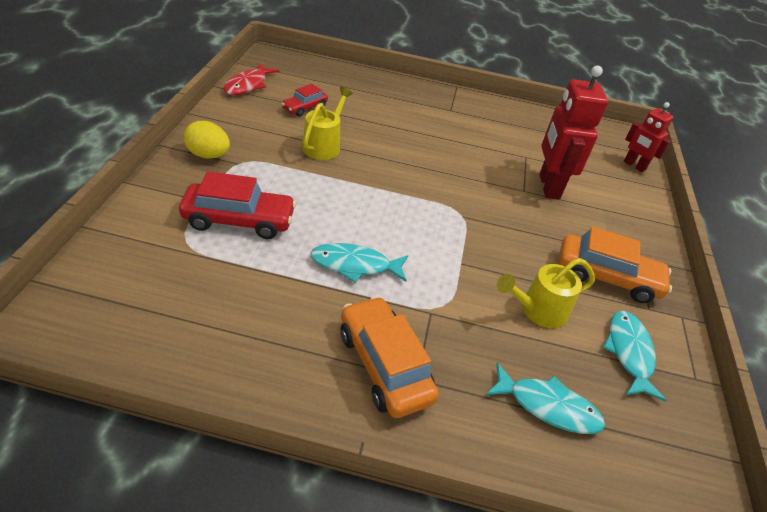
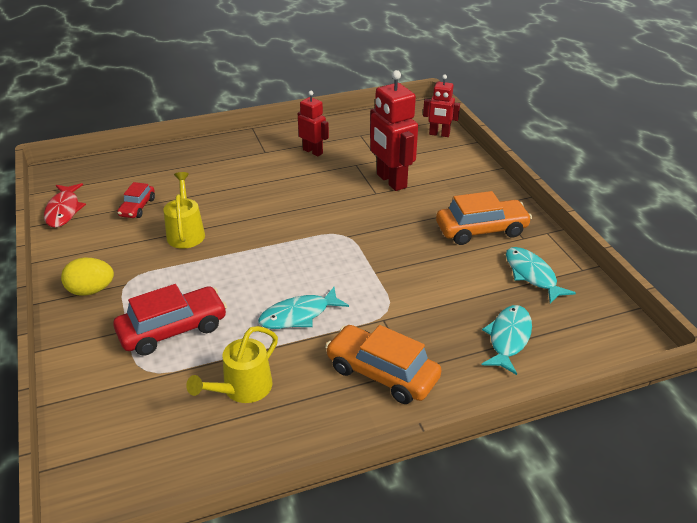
camera: 25 degrees left, 5 degrees down
(494, 128) = (313, 151): none -> red robot
(537, 310) = (454, 278): yellow watering can -> yellow watering can (242, 389)
(548, 406) = (508, 338): turquoise fish -> turquoise fish turned 60 degrees counterclockwise

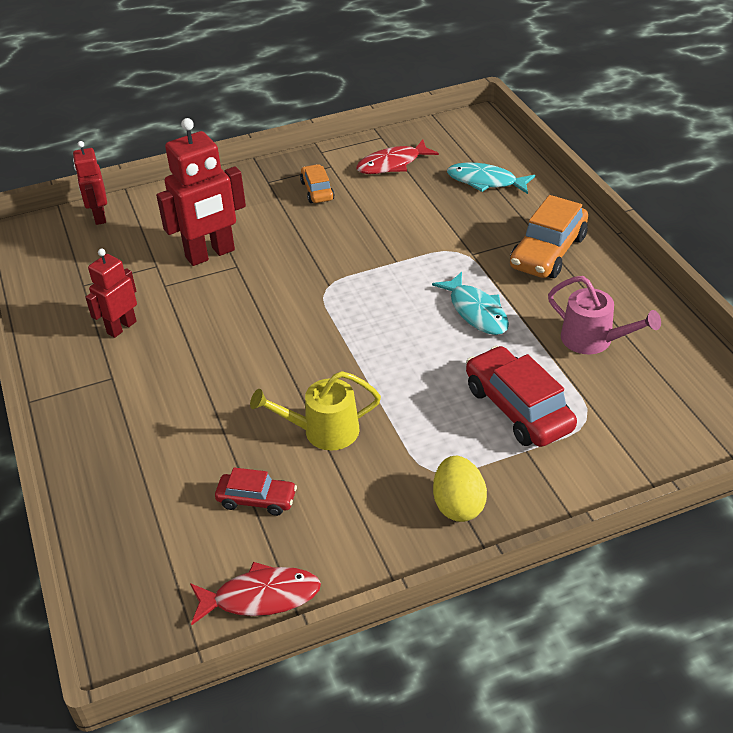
camera: 90 degrees left, 5 degrees up
(242, 389) = (593, 340): yellow watering can -> pink watering can
(439, 134) = (99, 216): red robot -> red robot turned 150 degrees clockwise
(481, 230) = (317, 191): orange car -> orange car, size x0.57
(532, 275) = (392, 164): turquoise fish -> red fish

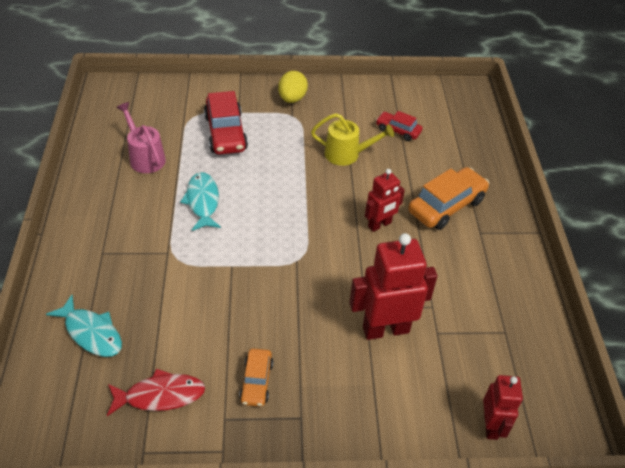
camera: 165 degrees left, 5 degrees up
(121, 327) = (471, 274): red robot -> red robot (380, 225)
(261, 597) = (407, 91): red fish -> none
(548, 252) = (110, 233): orange car -> orange car (446, 206)

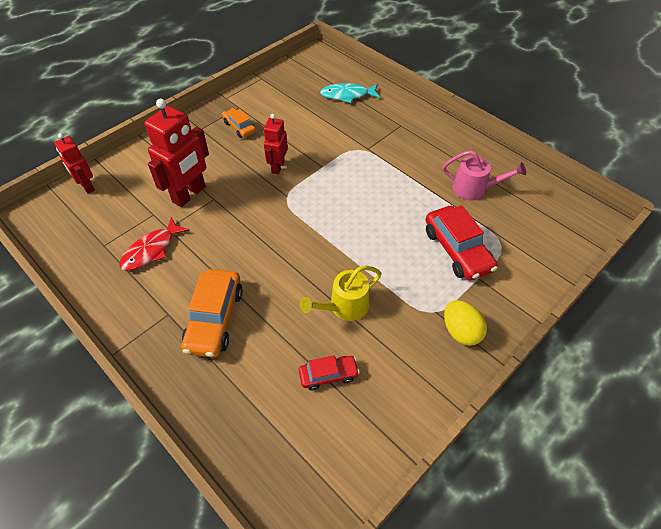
camera: 140 degrees right, 5 degrees up
(160, 395) = (280, 96): red fish -> red fish (151, 250)
(202, 201) = (393, 189): turquoise fish -> none
(226, 133) = (457, 250): red car -> red car turned 150 degrees counterclockwise
(380, 225) = (255, 261): red robot -> red robot (277, 167)

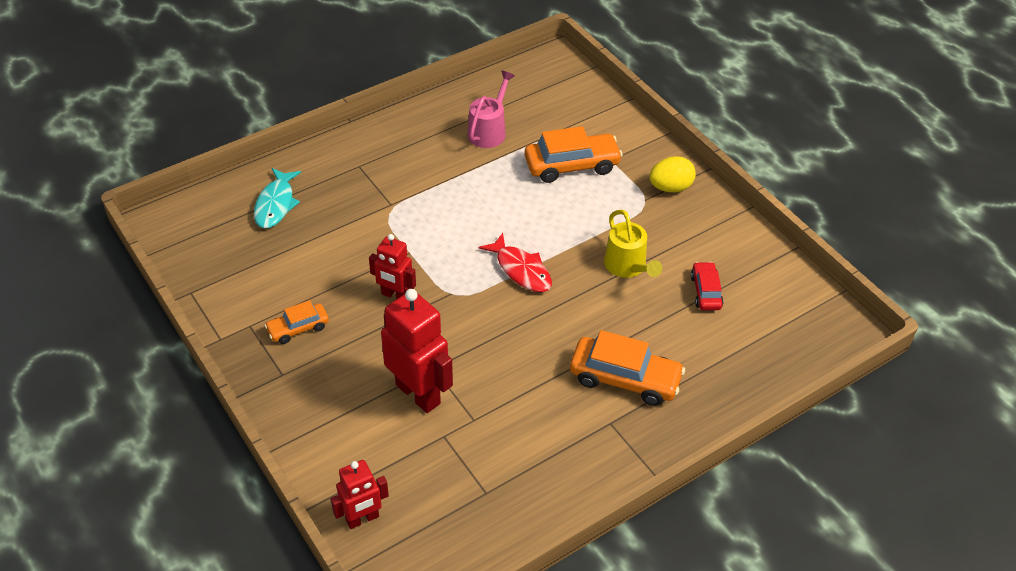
camera: 80 degrees left, 5 degrees down
(151, 250) = (508, 438): red fish -> red fish (521, 270)
(457, 250) = (571, 165): red car -> orange car

